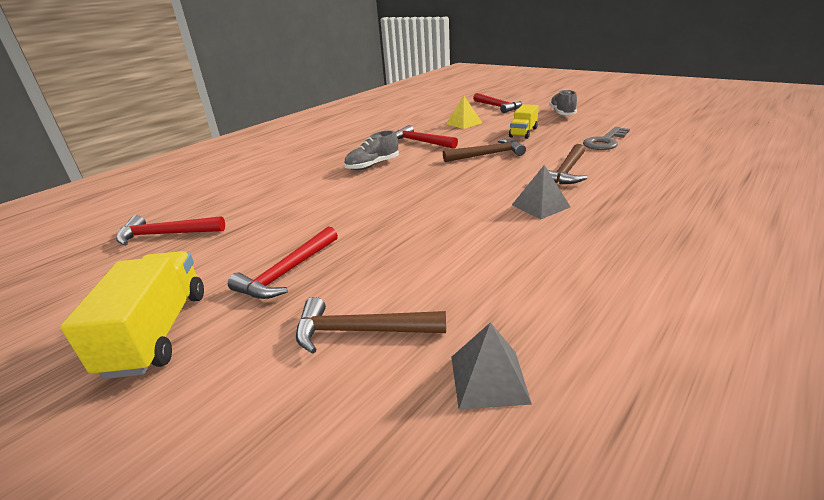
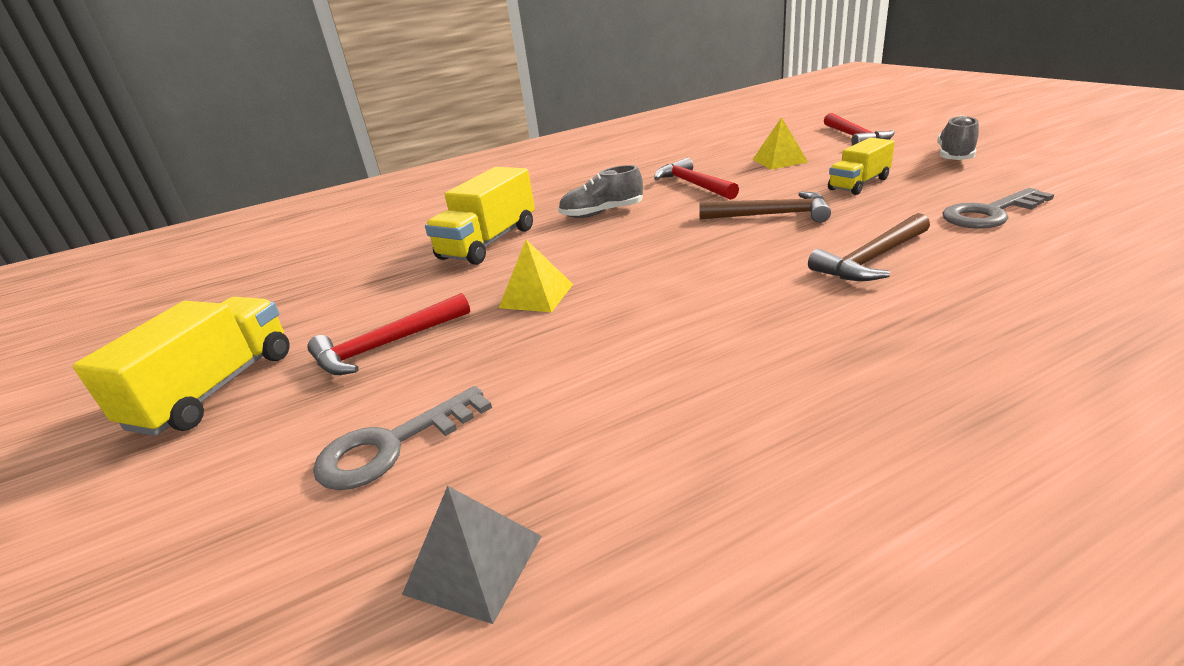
camera: 25 degrees right, 0 degrees up
(166, 234) = (318, 272): red hammer -> none
(303, 194) = (489, 243): none -> yellow truck
(361, 331) = (392, 446): brown hammer -> grey key
(375, 222) = (536, 295): none -> yellow pyramid
(540, 206) = (780, 310): grey pyramid -> none

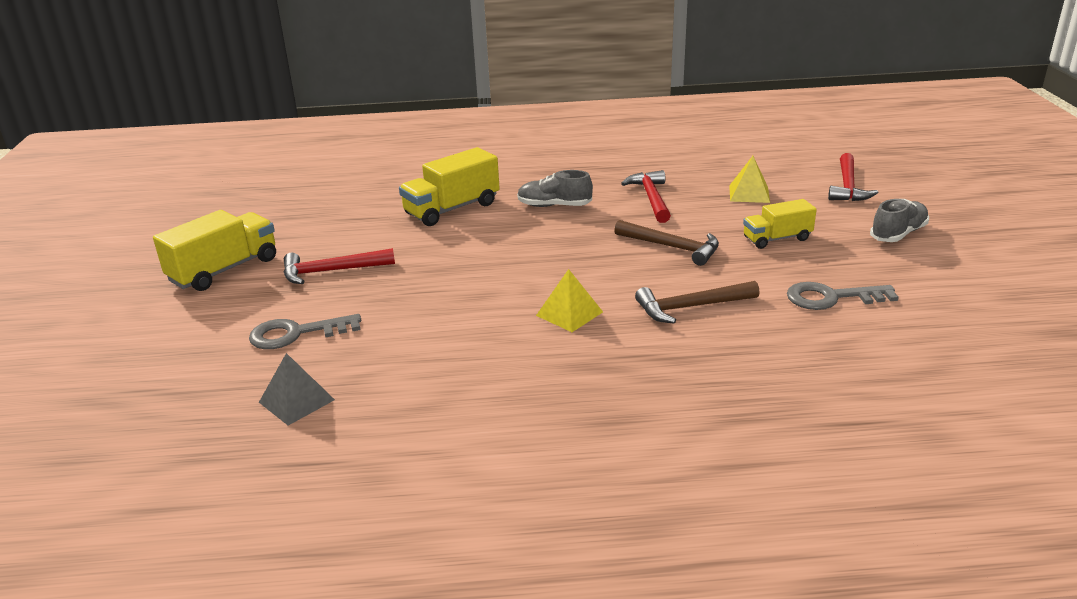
camera: 20 degrees right, 0 degrees up
(536, 295) = (446, 264): yellow pyramid -> yellow pyramid (569, 313)

